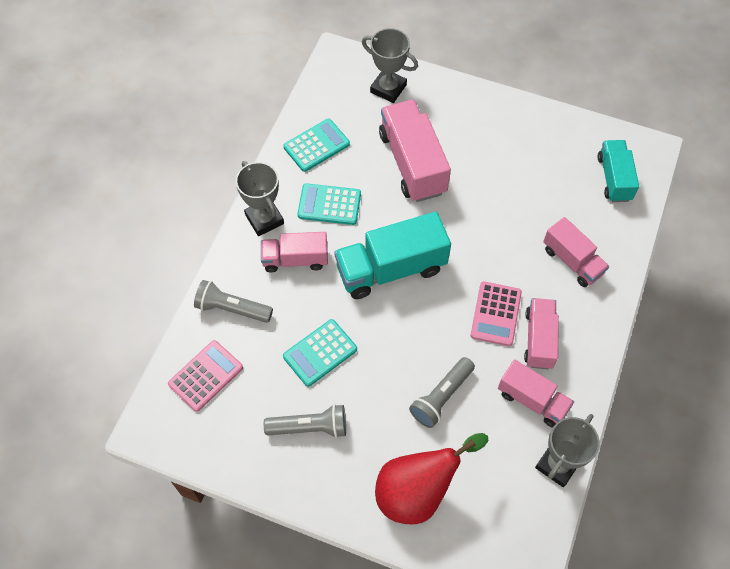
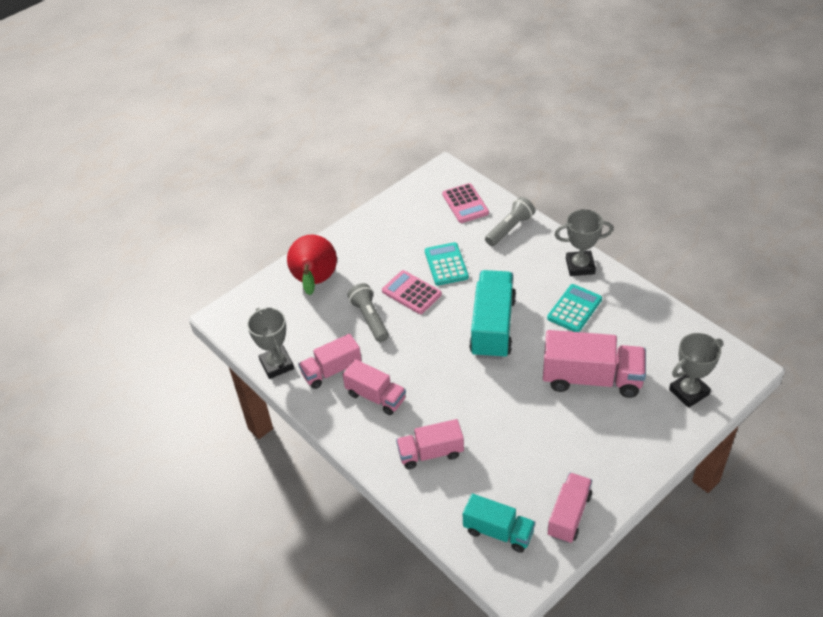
camera: 120 degrees right, 15 degrees down
(295, 259) = (533, 273): pink truck -> pink truck (569, 515)
(309, 427) = (395, 243): grey flashlight -> none
(316, 146) = (641, 319): turquoise calculator -> none
(495, 314) = (414, 378): pink calculator -> pink calculator (411, 292)

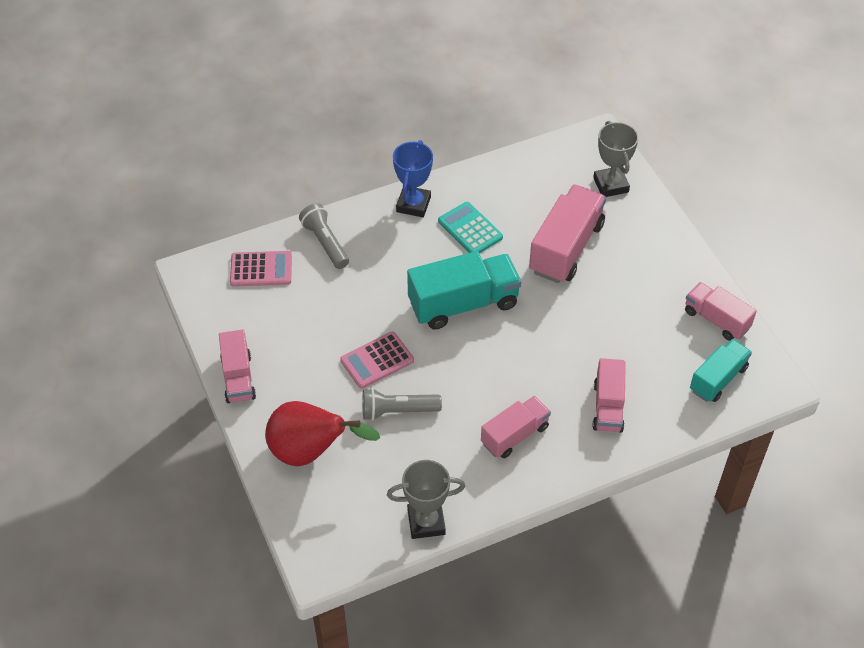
camera: 75 degrees left, 5 degrees up
(332, 371) = (460, 468): pink truck -> pink truck (238, 378)
(446, 264) = (349, 316): turquoise calculator -> none
(492, 327) = (463, 304): turquoise truck -> turquoise truck turned 135 degrees clockwise
(580, 266) = (413, 204): grey trophy -> blue trophy

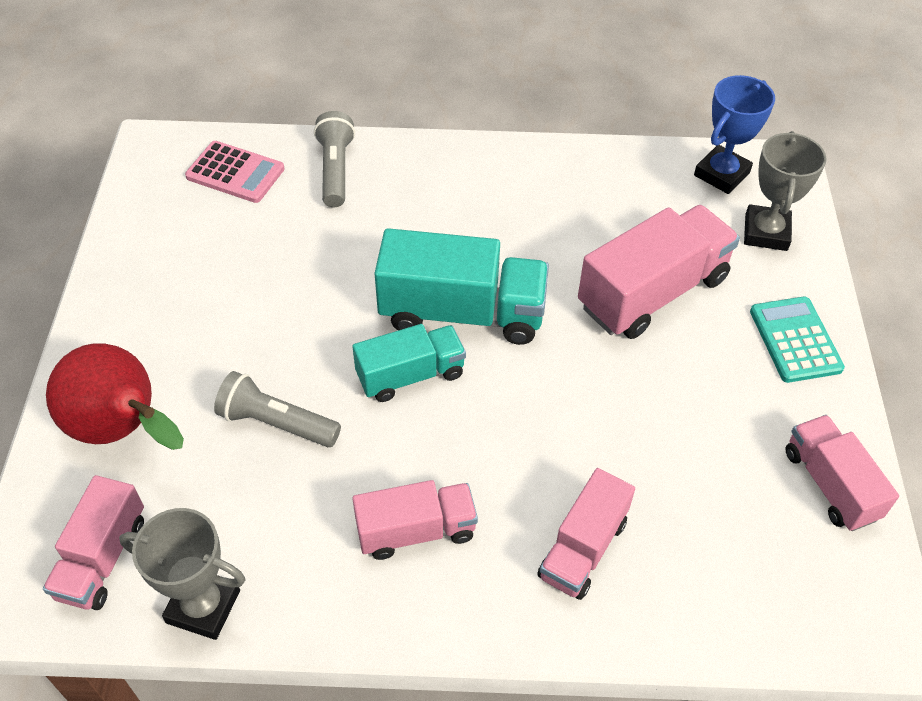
camera: 25 degrees right, 0 degrees up
(238, 378) = (109, 293): pink truck -> pink truck (102, 558)
(377, 360) = (296, 342): pink calculator -> none
(413, 204) = (478, 164): blue trophy -> blue trophy (721, 174)
(470, 229) = (533, 220): turquoise calculator -> turquoise calculator (795, 340)
(718, 379) = (785, 581): turquoise truck -> turquoise truck (410, 375)

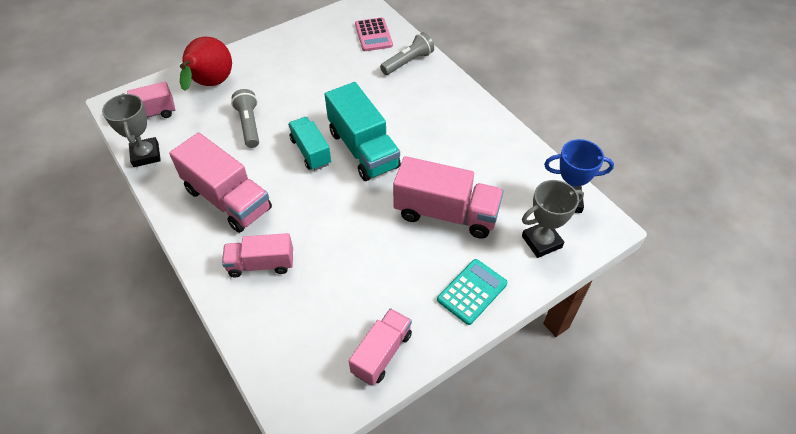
camera: 55 degrees right, 0 degrees up
(410, 375) = (311, 152): turquoise truck -> turquoise truck turned 150 degrees counterclockwise
(416, 531) = (228, 199): pink truck -> pink truck, size x1.62

